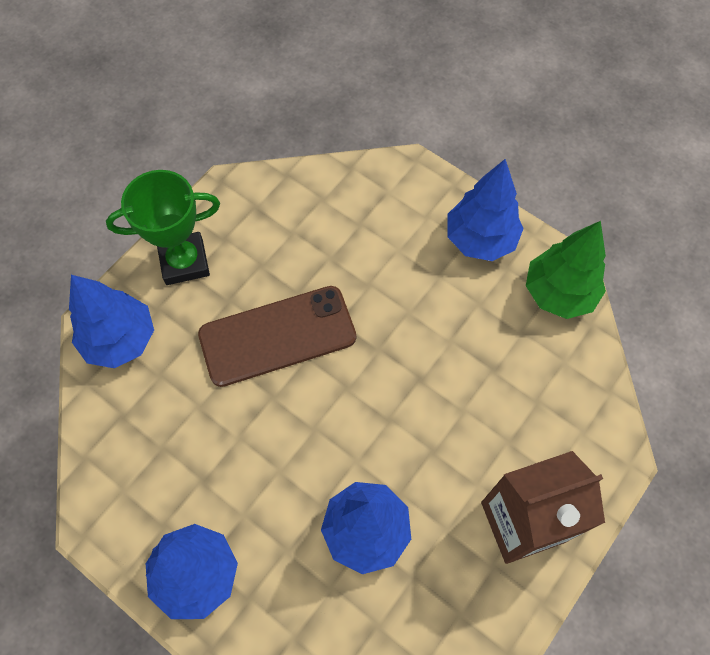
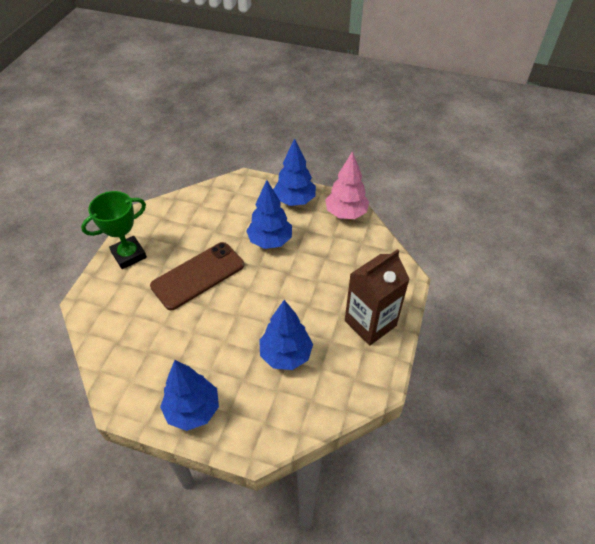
camera: 20 degrees left, 15 degrees down
(120, 339) = (102, 304): blue tree -> blue tree (270, 241)
(559, 293) = (346, 213): green tree -> pink tree

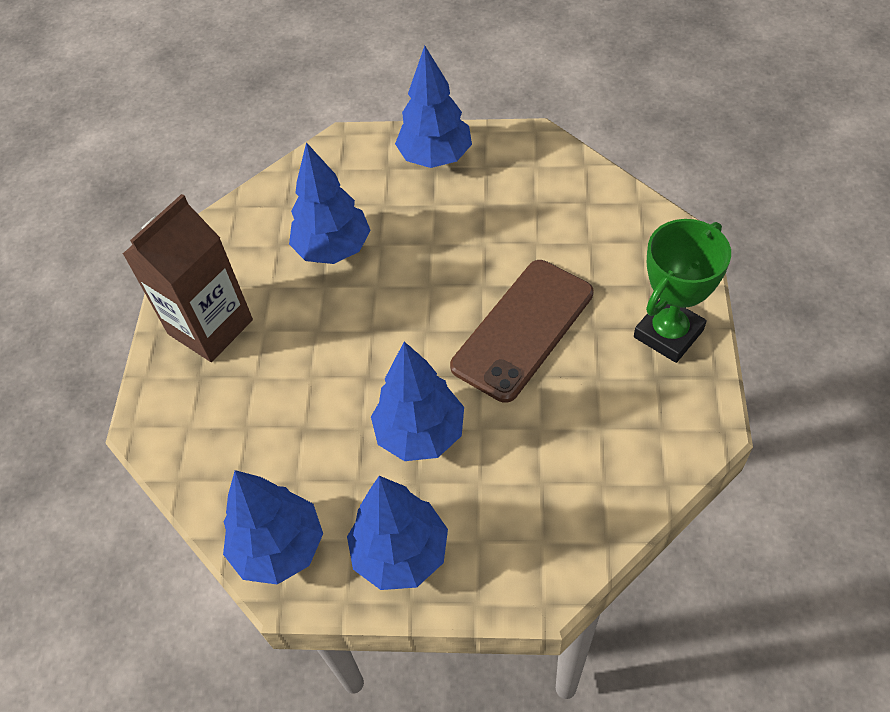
camera: 170 degrees right, 5 degrees up
(346, 213) = (279, 548): pink tree -> blue tree

